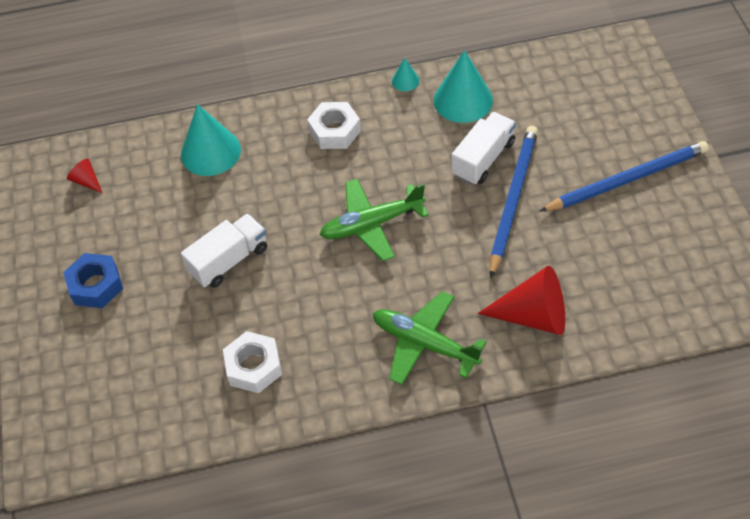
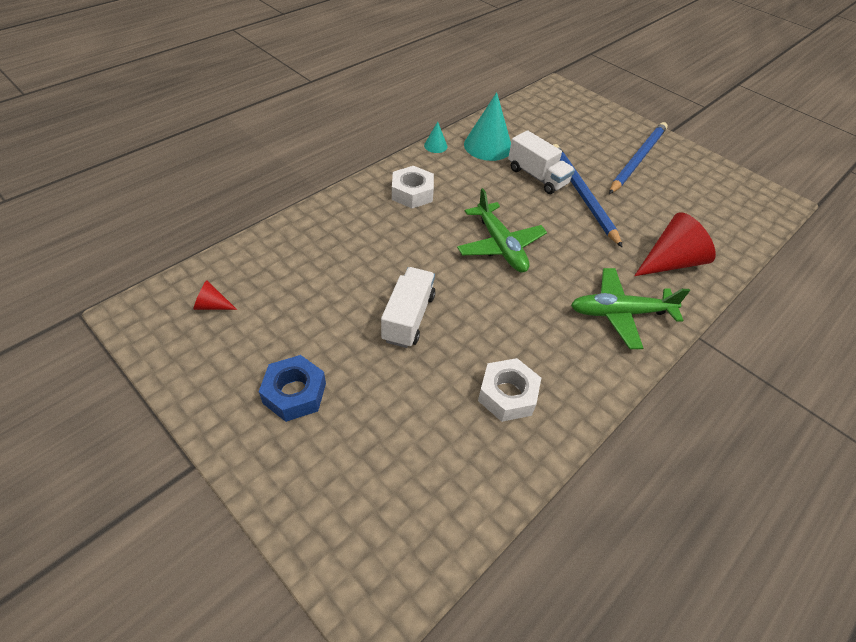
camera: 40 degrees left, 5 degrees down
(210, 152) = (319, 241): turquoise cone -> none
(371, 224) = (500, 246): green plane -> green plane turned 60 degrees counterclockwise
(483, 159) = (537, 176): white truck -> white truck turned 135 degrees clockwise

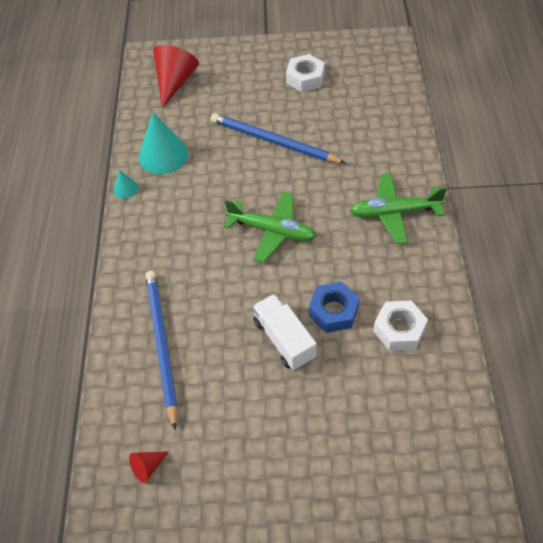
camera: 40 degrees left, 5 degrees up
(294, 393) = (286, 460): blue nut -> blue nut (333, 311)
(412, 193) = (162, 245): white nut -> white nut (305, 78)
(537, 176) = (228, 152): white truck -> none
(619, 313) = (393, 213): green plane -> green plane turned 45 degrees clockwise
(638, 159) = (274, 79): blue pencil -> blue pencil (162, 344)
(670, 262) = (380, 147): red cone -> red cone (175, 82)

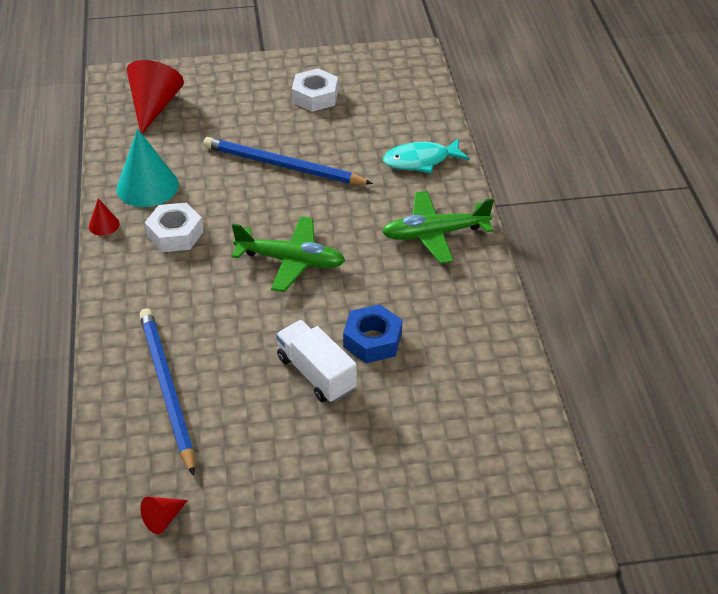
camera: 10 degrees left, 10 degrees down
(125, 189) = (104, 225): turquoise cone -> red cone
(387, 142) = (420, 160): none -> turquoise fish
(399, 329) = (451, 354): white nut -> white nut (175, 234)

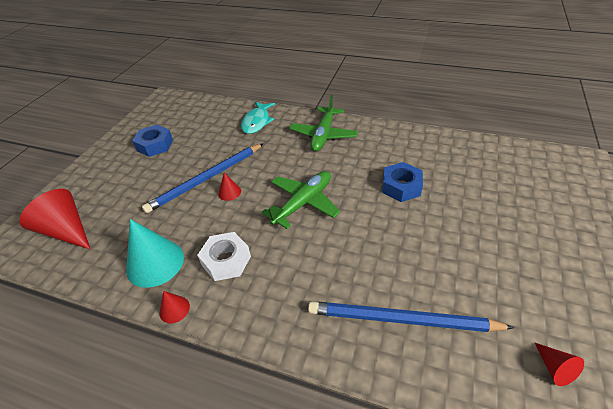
camera: 60 degrees left, 0 degrees up
(273, 194) = (229, 192): none -> red cone
(315, 96) = (155, 145): white nut -> blue nut
(316, 374) = (420, 222): white truck -> none

